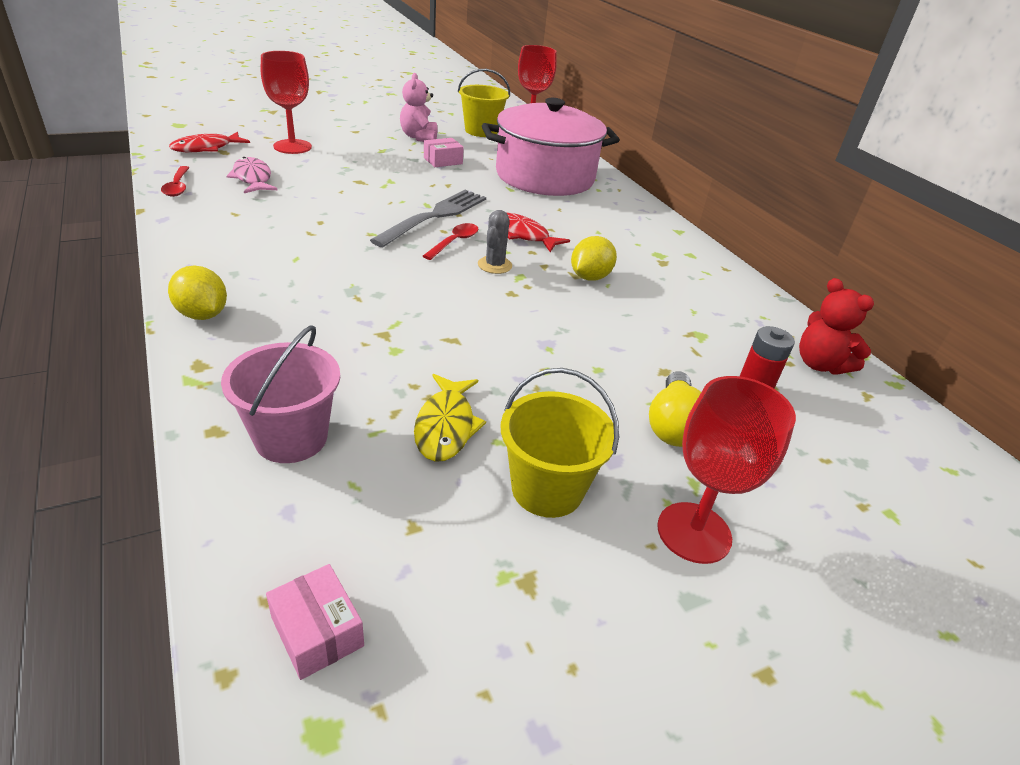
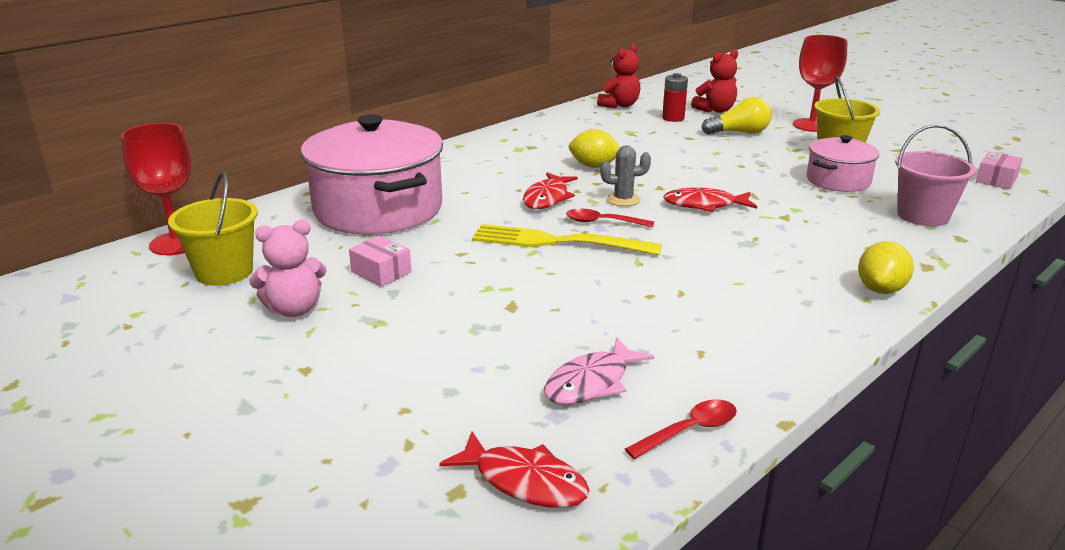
camera: 105 degrees left, 10 degrees down
(292, 147) = (434, 399): red goblet -> none
(434, 216) = (558, 242): grey fork -> yellow fork
(446, 426) = (838, 180): yellow fish -> pink pot
(450, 300) = (704, 205): none -> red fish
(794, 449) = (715, 110): none -> red teddy bear

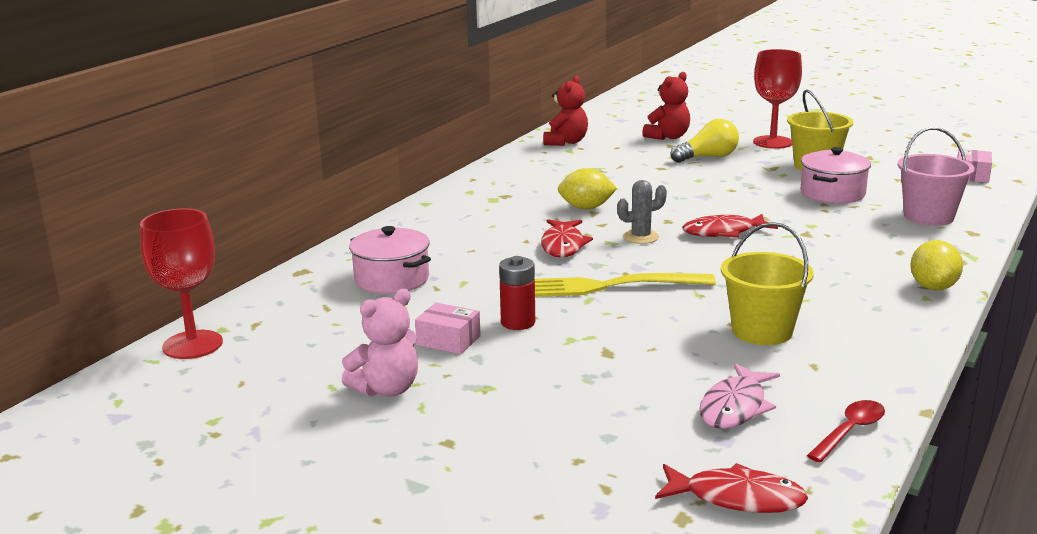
camera: 15 degrees left, 5 degrees down
(224, 272) = (276, 365): yellow bucket -> yellow bucket (762, 331)
(378, 209) = (392, 279): pink pot -> pink pot, size x0.52
(602, 222) = (636, 261): red spoon -> none
(673, 118) = (631, 150): red battery -> red battery (518, 322)

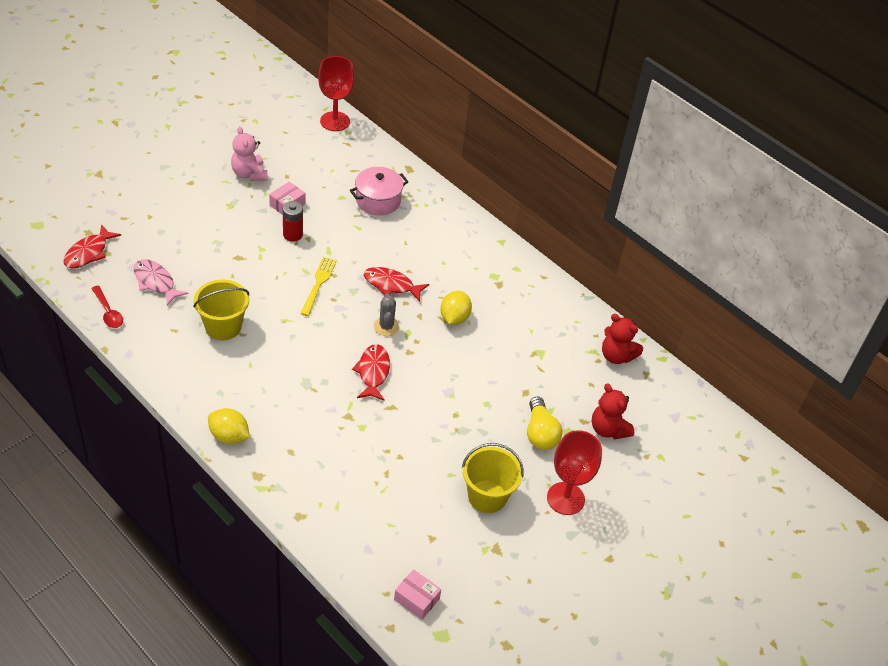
camera: 100 degrees right, 25 degrees up
(606, 286) = (318, 284): yellow fork -> yellow fork, size x0.65
(832, 193) = (418, 473): pink pot -> none
(928, 216) = (342, 507): pink bucket -> none

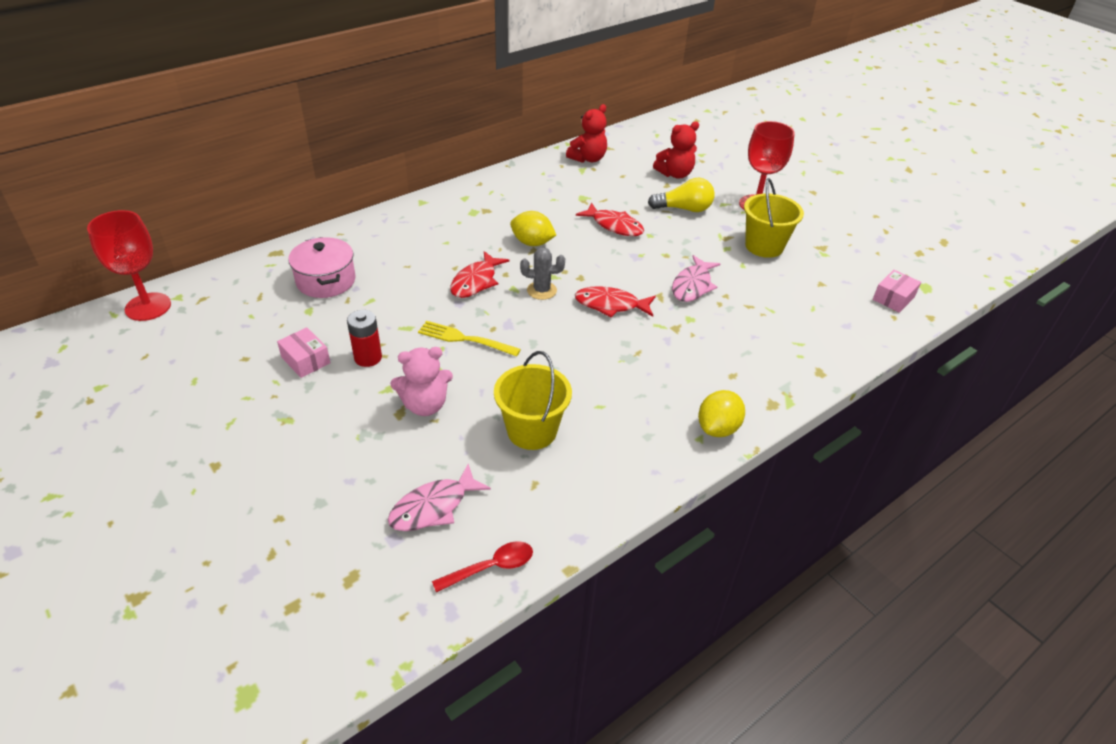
camera: 80 degrees left, 5 degrees down
(88, 253) = (346, 602): red fish -> red fish (614, 226)
(249, 174) = (224, 396): pink teddy bear -> pink teddy bear (425, 405)
(410, 432) = (692, 285): none -> pink fish

